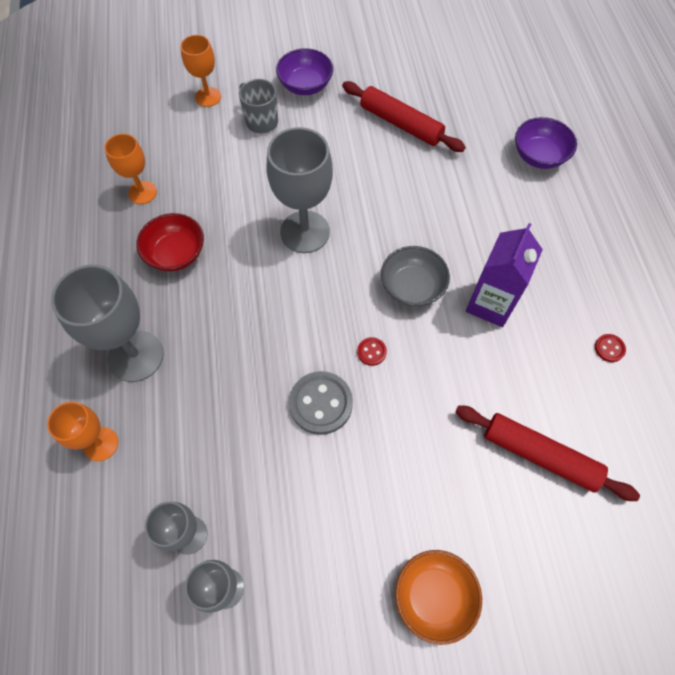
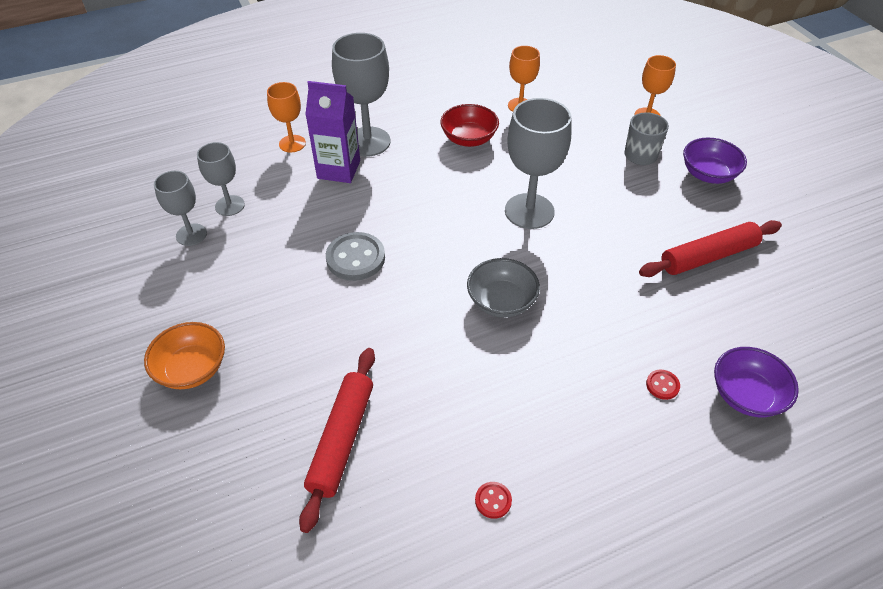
camera: 75 degrees right, 15 degrees down
(371, 352) = (417, 283): red button -> red button (662, 385)
(401, 124) = (708, 256): red rolling pin -> red rolling pin turned 45 degrees clockwise
(490, 304) = (508, 372): purple carton -> purple carton (339, 169)

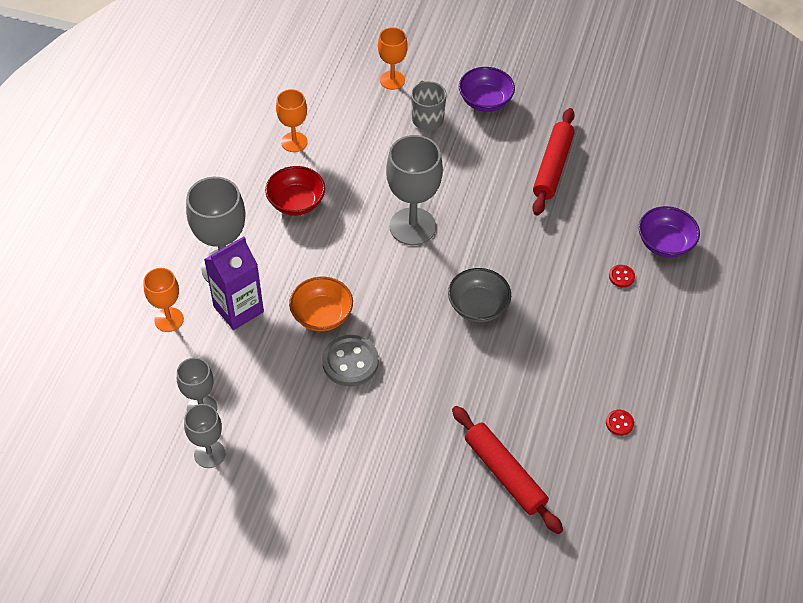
camera: 50 degrees left, 5 degrees up
(192, 369) = (359, 528): orange bowl -> orange bowl (322, 315)

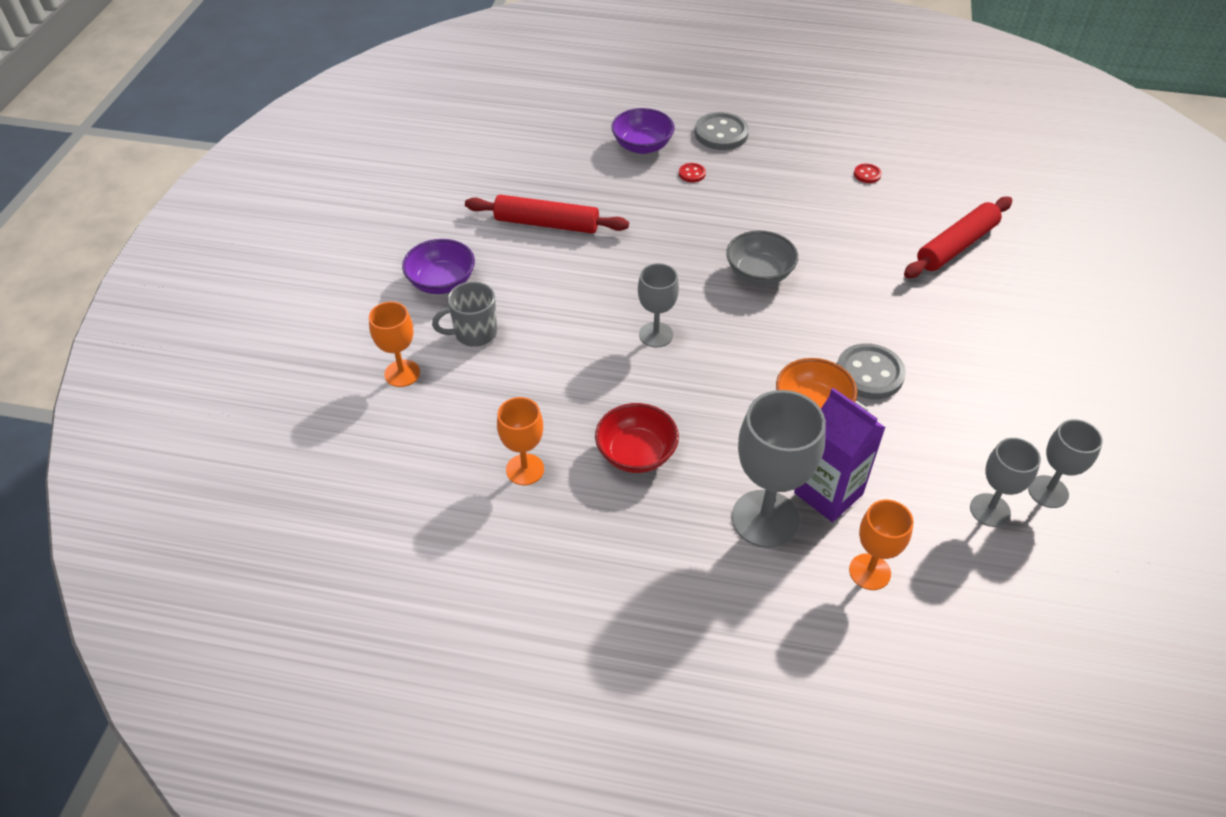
camera: 95 degrees left, 5 degrees down
(412, 226) = (656, 335): grey goblet -> grey goblet, size x0.59
(687, 309) = (721, 133): none -> grey button

